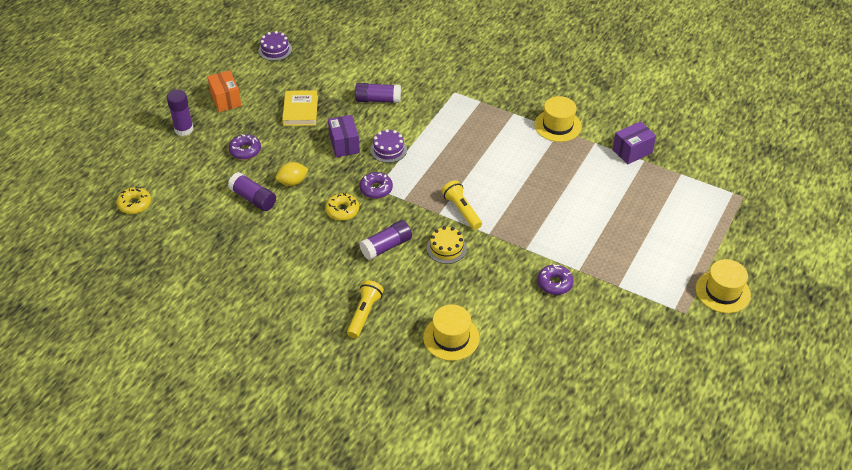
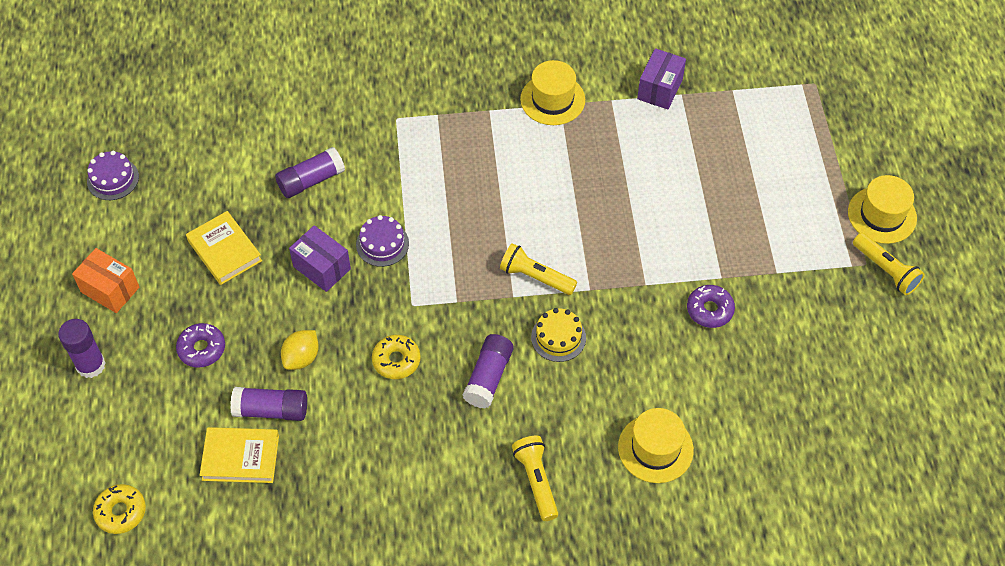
camera: 35 degrees left, 10 degrees up
(216, 212) = (240, 457): none -> yellow book
(376, 189) = (412, 307): purple donut -> none
(696, 324) = (886, 270): none -> yellow flashlight

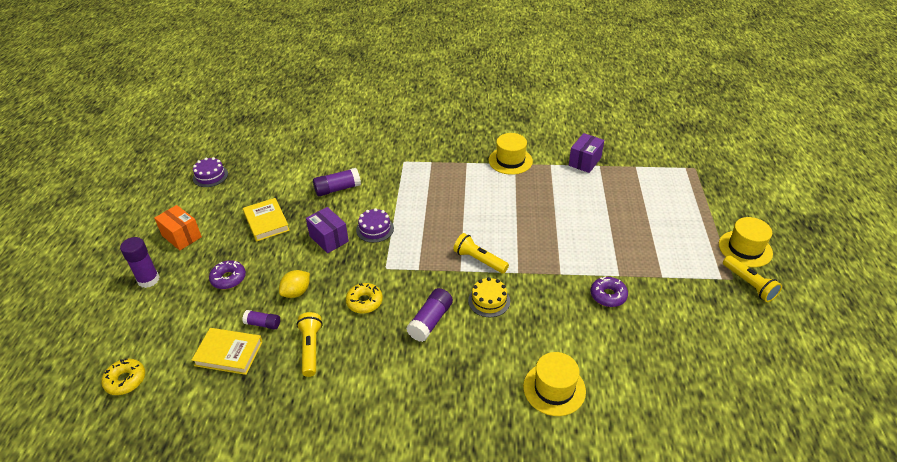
camera: 10 degrees right, 15 degrees down
(271, 410) = (263, 324): purple glue stick -> purple glue stick, size x0.63
(536, 481) = (452, 400): yellow flashlight -> yellow flashlight (311, 348)

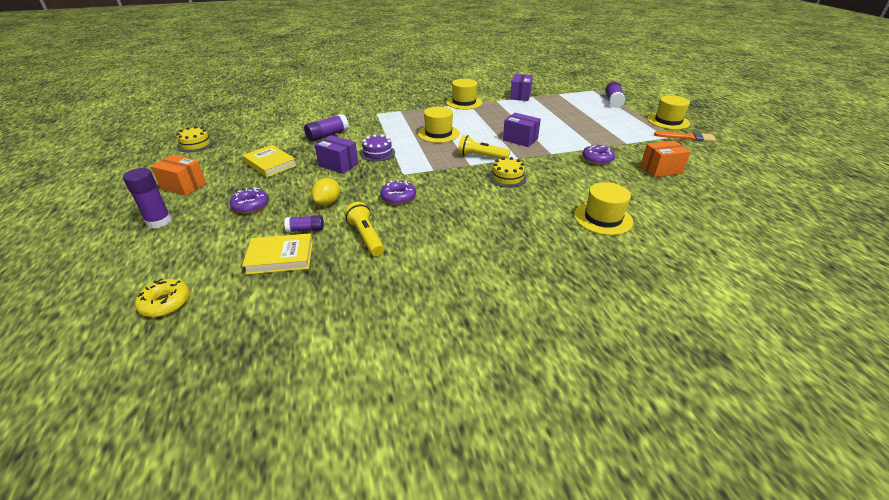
camera: 20 degrees left, 5 degrees down
(210, 176) = (195, 144): purple cake -> yellow cake
(364, 302) = (398, 197): yellow donut -> purple donut
(430, 321) = (467, 198): purple glue stick -> purple glue stick (613, 101)
(453, 211) = (438, 133): none -> yellow hat
(538, 241) = (520, 139): none -> purple box
(673, 331) = (661, 169): none -> orange box
(749, 284) = (688, 137): yellow flashlight -> orange brush

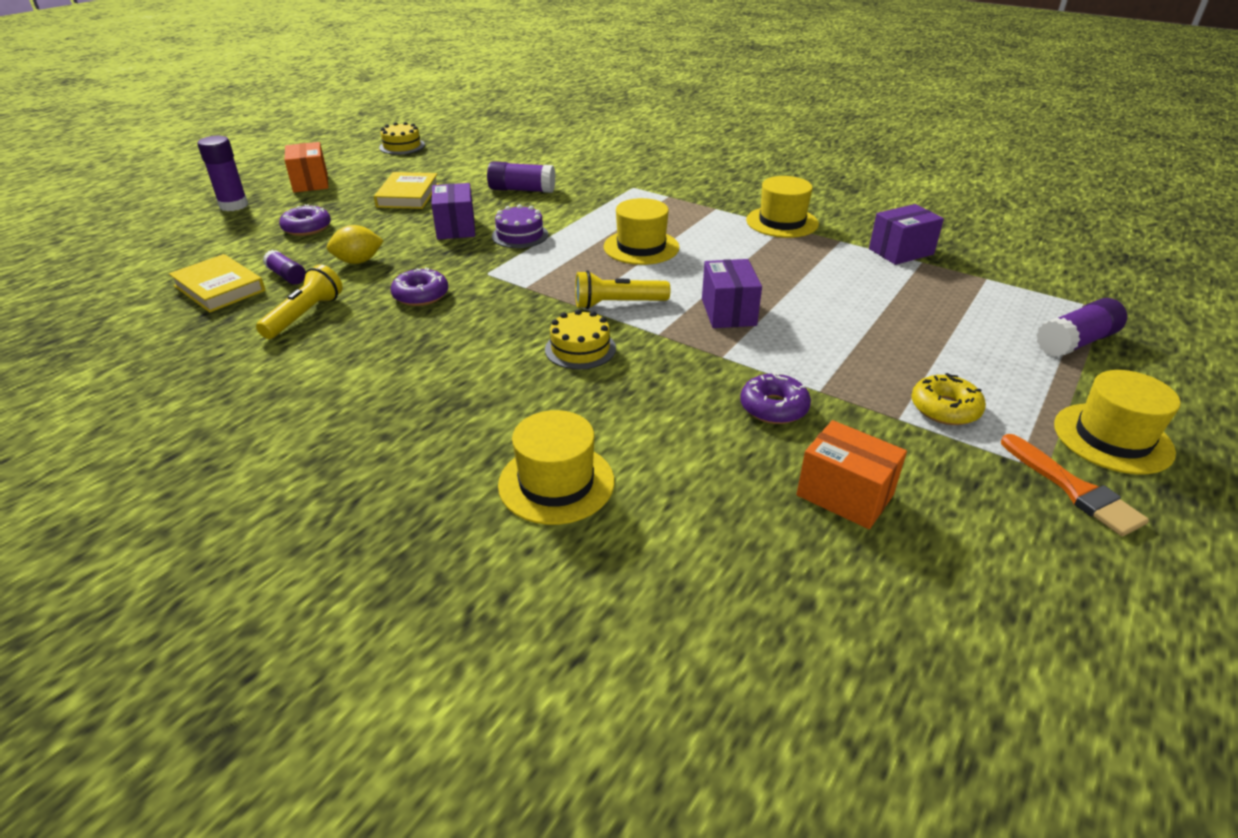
camera: 50 degrees right, 0 degrees up
(165, 303) = (101, 274): yellow donut -> yellow donut (945, 408)
(481, 156) = (617, 304): yellow flashlight -> yellow flashlight turned 75 degrees counterclockwise

